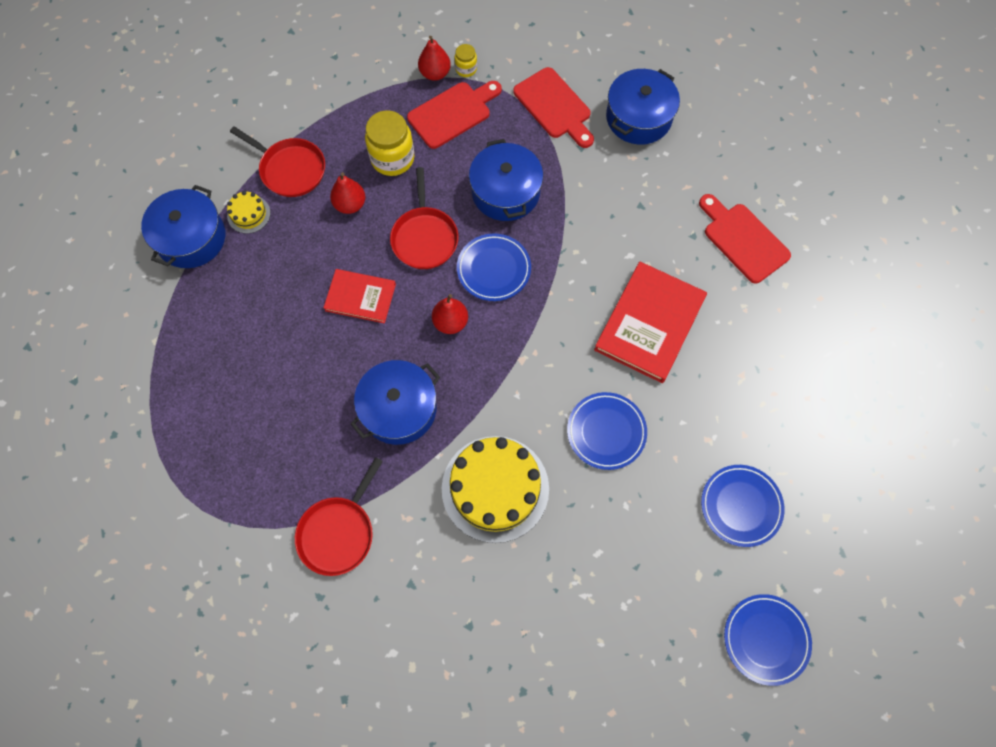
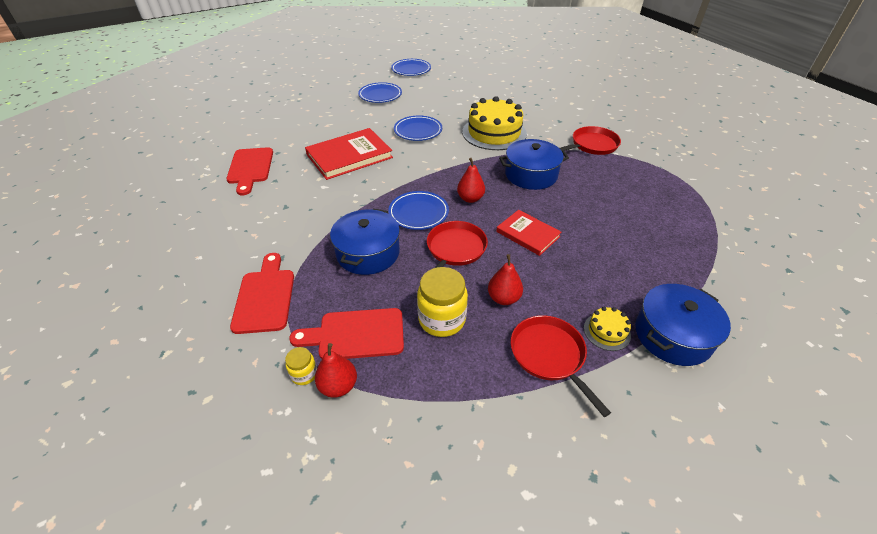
camera: 150 degrees left, 25 degrees down
(638, 117) = (215, 258): blue pot -> none

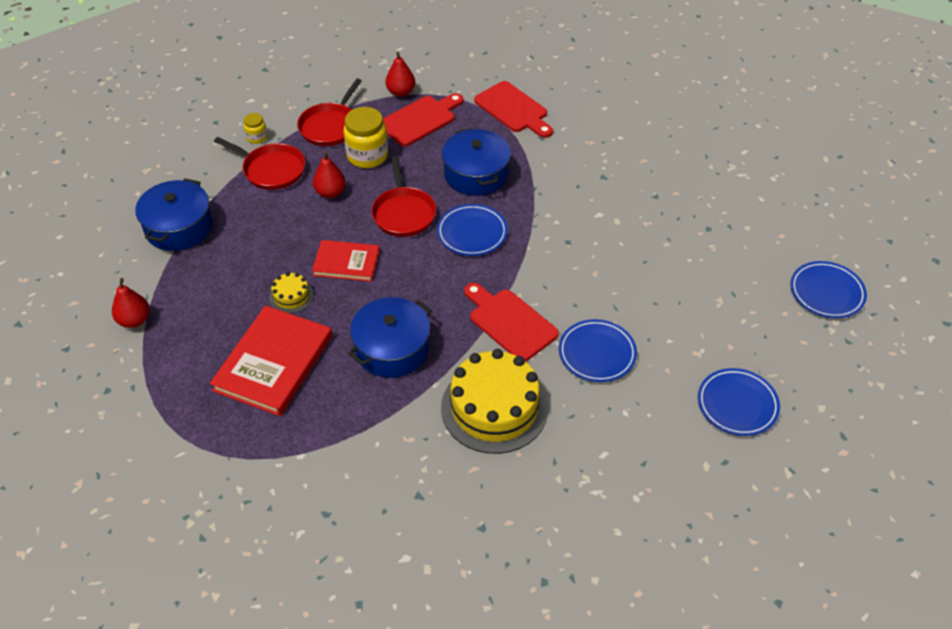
camera: 145 degrees right, 5 degrees up
(250, 168) = (702, 196): red cutting board -> red cutting board (510, 322)
(304, 374) = (429, 87): yellow jar -> yellow jar (257, 137)
(349, 156) = (626, 265): red book -> red book (274, 363)
(411, 70) = (782, 515): blue plate -> blue plate (826, 292)
(470, 198) = (435, 276): red pear -> red pear (134, 320)
(592, 145) = (341, 456): red pan -> red pan (330, 126)
(607, 331) = (234, 206): yellow cake -> yellow cake (291, 296)

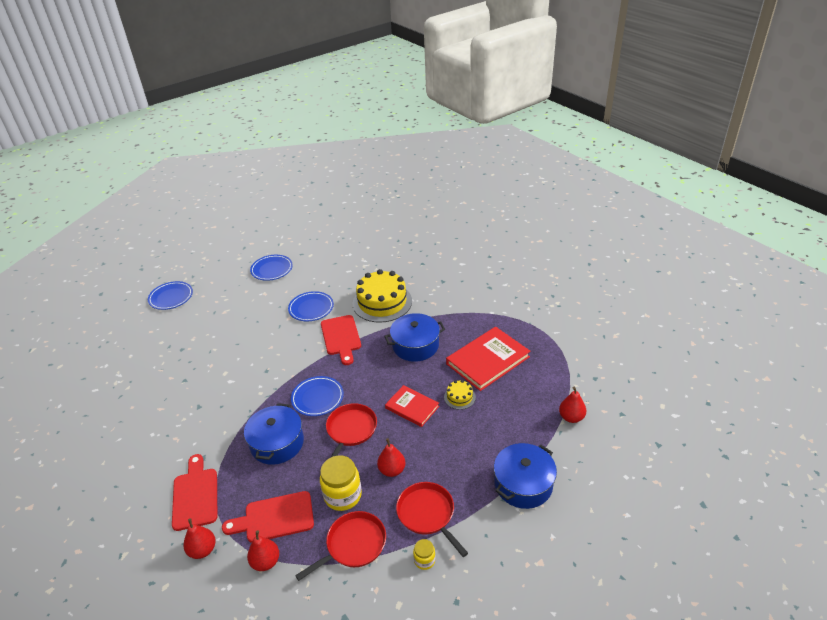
camera: 150 degrees left, 10 degrees down
(464, 81) = (203, 550): none -> red pear

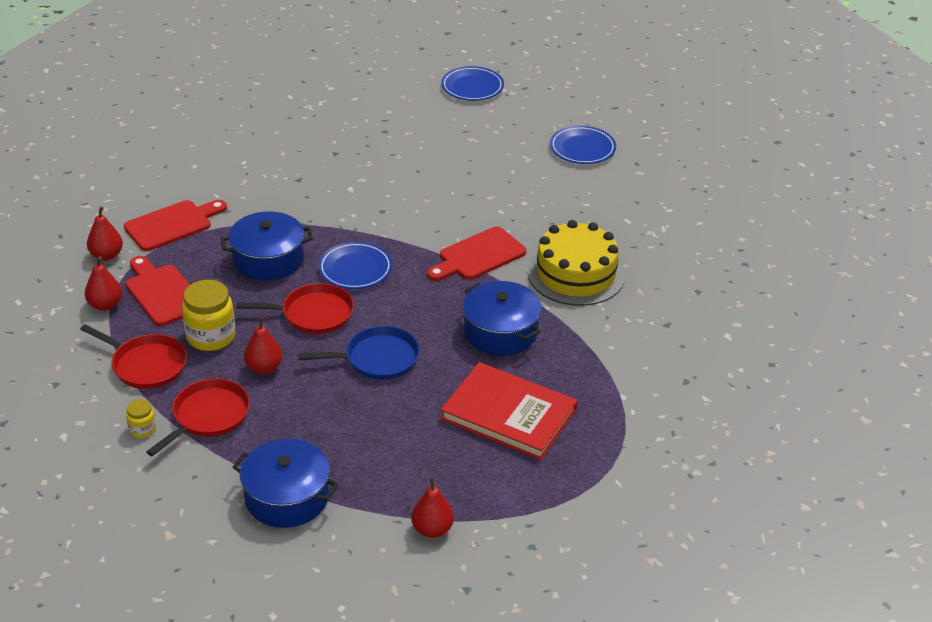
camera: 65 degrees right, 0 degrees up
(311, 308) = (521, 211): blue plate -> none
(412, 407) = (378, 359): red book -> blue pan
(459, 397) = (418, 401): yellow cake -> none

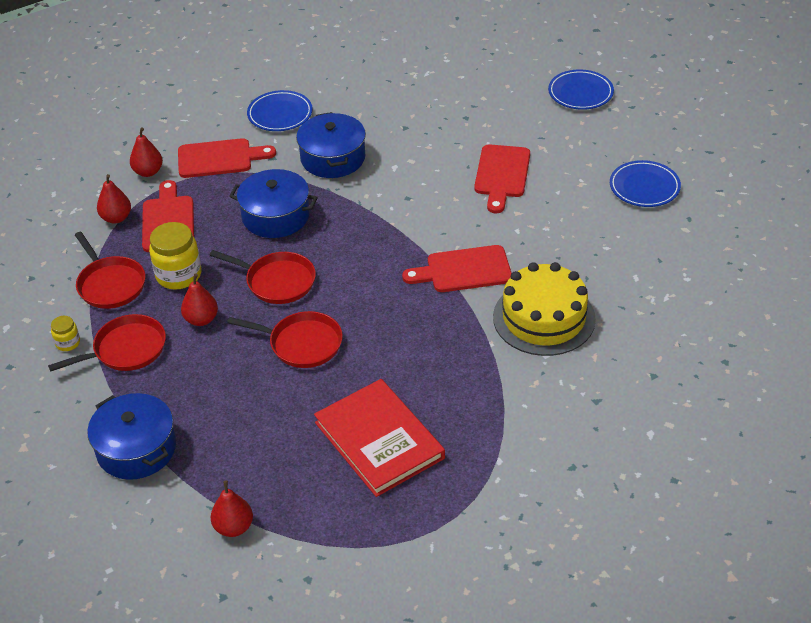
camera: 30 degrees right, 5 degrees up
(355, 269) = (343, 249): blue plate -> blue plate (280, 114)
(378, 359) = (302, 344): blue pan -> red pan
(453, 170) = (502, 175): none -> red cutting board
(500, 332) = (430, 354): blue pot -> blue pot (333, 158)

